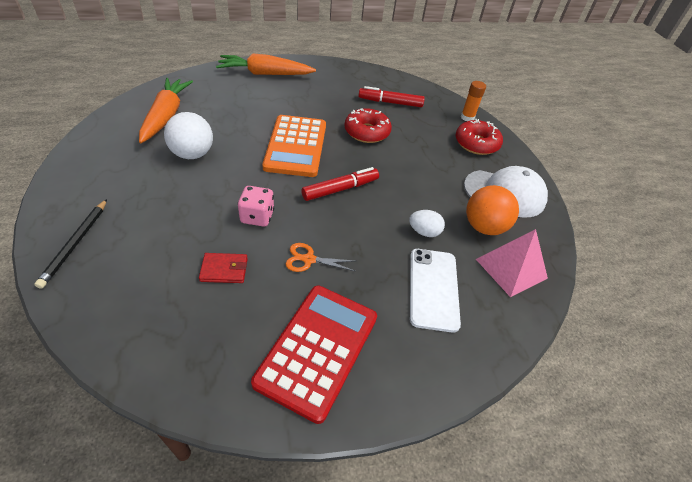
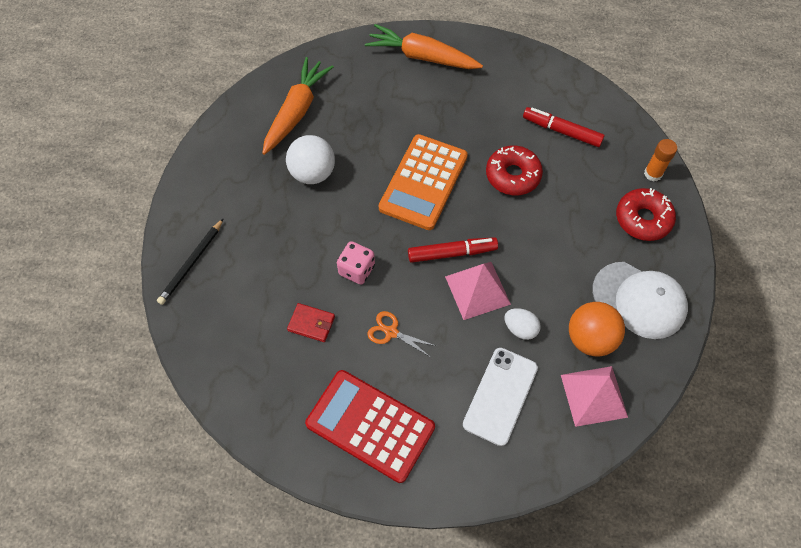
camera: 25 degrees right, 15 degrees up
(318, 349) = (370, 425): red calculator -> red calculator turned 105 degrees counterclockwise
(374, 211) = (477, 290): none -> pink pyramid

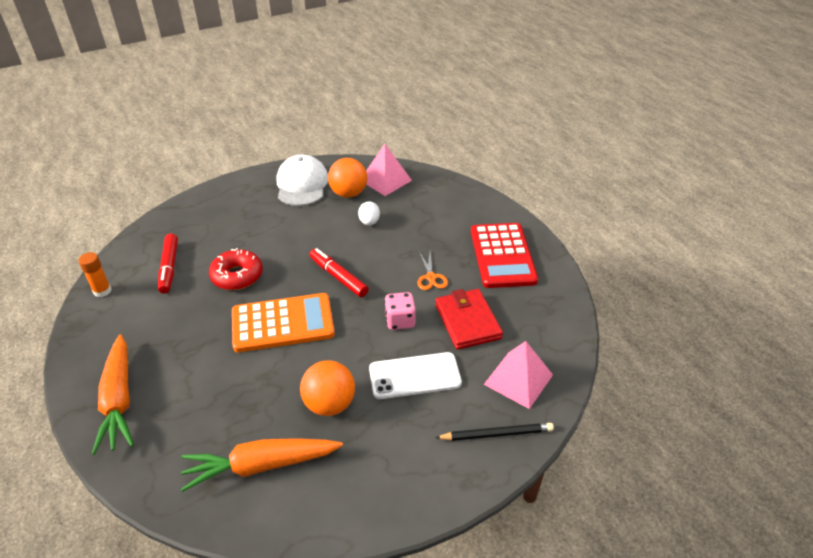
camera: 125 degrees left, 20 degrees down
(311, 323) = (467, 321): red wallet -> red wallet, size x1.77
(312, 173) = (329, 404): white ball -> orange ball
(477, 290) = (358, 252): pink pyramid -> pink pyramid (518, 379)
(500, 396) = (423, 212): white phone -> white phone (414, 376)
(643, 219) = (233, 202): red donut -> none
(653, 174) = (186, 210): orange glue stick -> orange glue stick (102, 291)

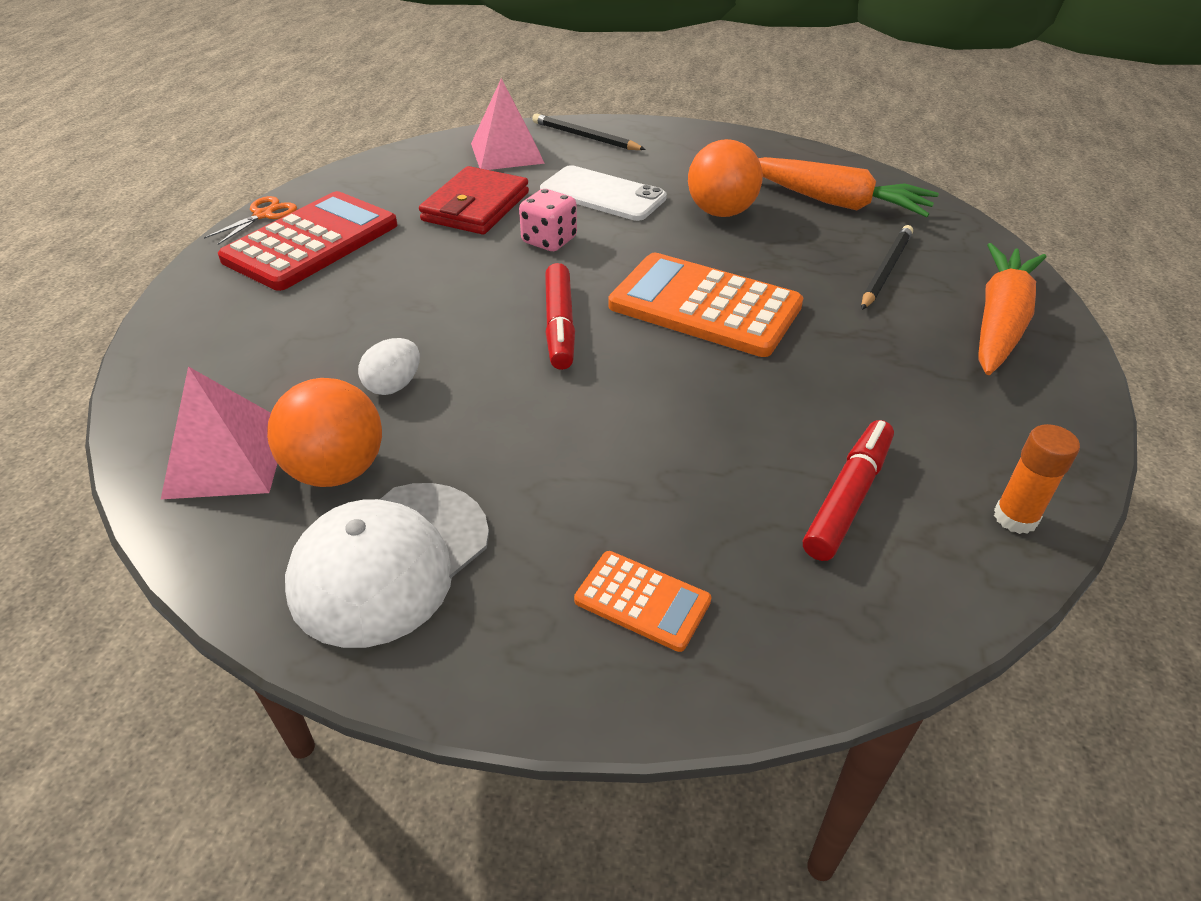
camera: 140 degrees left, 0 degrees up
(198, 408) = (886, 270): none -> black pencil
(221, 209) = (642, 601): none -> orange calculator
(237, 276) = (721, 410): red donut -> none
(431, 277) = (439, 263): orange scissors -> orange scissors (263, 215)

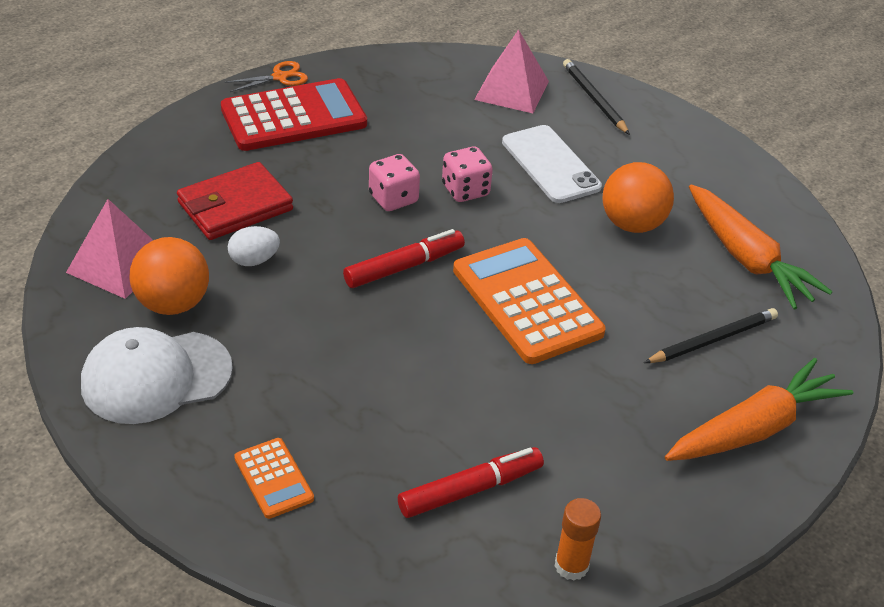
camera: 30 degrees right, 0 degrees up
(476, 207) = (439, 134): red wallet -> red wallet (235, 206)
(487, 273) = (393, 199): none -> pink dice
(560, 325) = (404, 267): red marker -> red marker turned 150 degrees counterclockwise

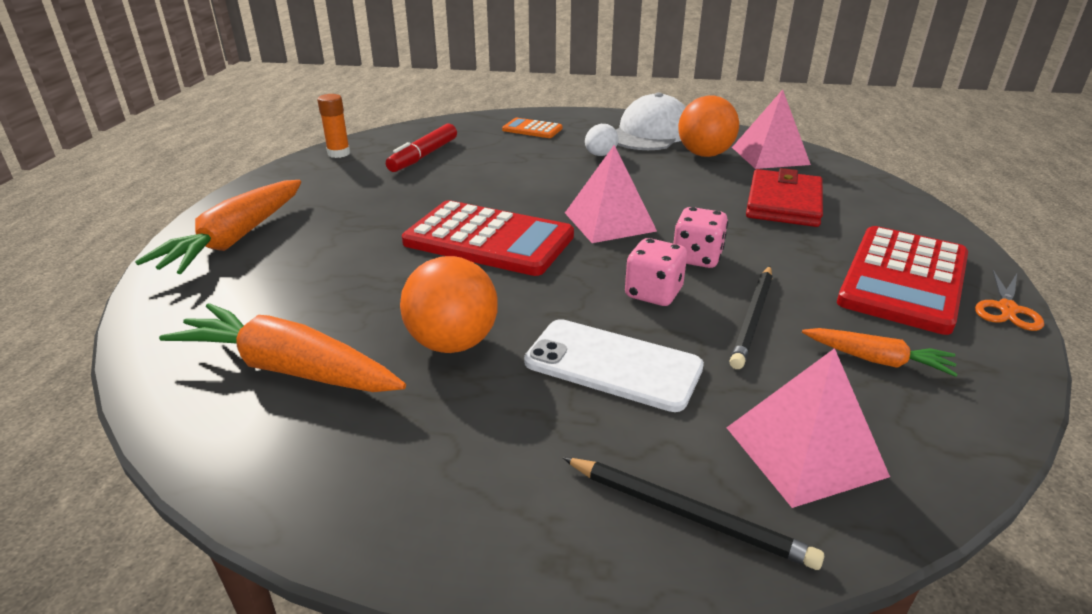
camera: 145 degrees right, 10 degrees down
(254, 260) = (707, 185): white egg -> white egg (600, 155)
(404, 267) = (609, 221): red marker -> pink pyramid
(406, 97) = (877, 360): none -> orange carrot
(527, 301) = (488, 240): orange calculator -> red calculator
(712, 340) = (298, 279): black pencil -> black pencil (752, 318)

